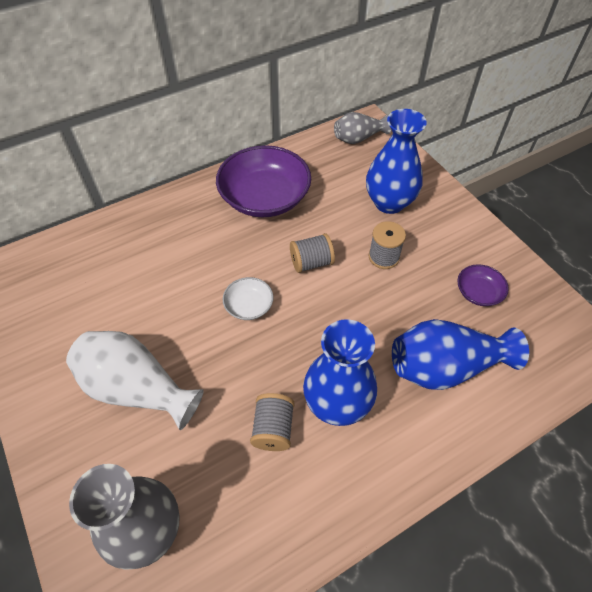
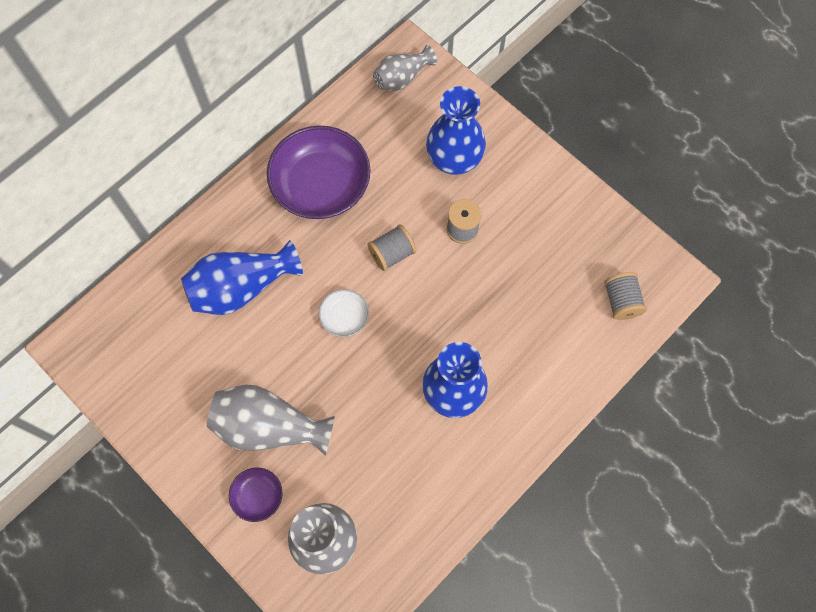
camera: 15 degrees left, 15 degrees up
(137, 388) = (269, 427): white vase -> grey vase
(273, 429) = (403, 431): grey spool -> grey spool (621, 301)
(445, 367) = (541, 334): blue vase -> blue vase (241, 287)
(478, 292) = (560, 247): purple bowl -> purple bowl (258, 496)

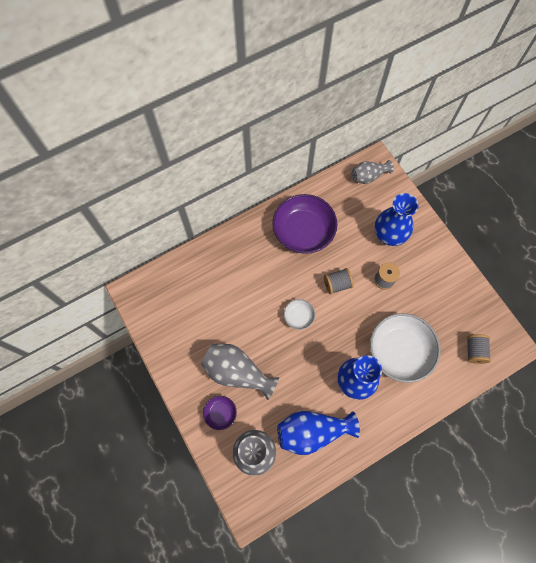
camera: 15 degrees right, 0 degrees up
(241, 287) = (240, 282): blue vase -> blue vase (312, 432)
(511, 330) = (400, 351): none -> white bowl

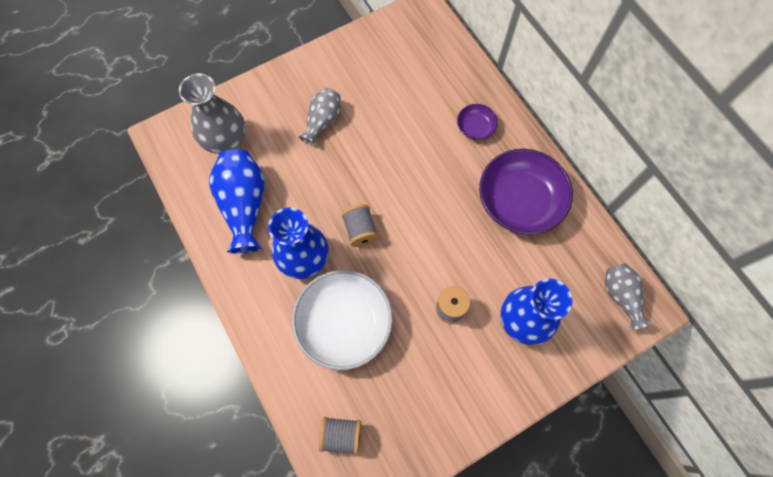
camera: 90 degrees right, 0 degrees up
(220, 413) = (274, 105): purple bowl -> purple bowl (475, 127)
(237, 372) = (322, 121): grey vase -> grey vase, size x0.62
(298, 316) = (394, 192): white bowl -> none
(337, 284) = (441, 242): grey spool -> grey spool (360, 230)

